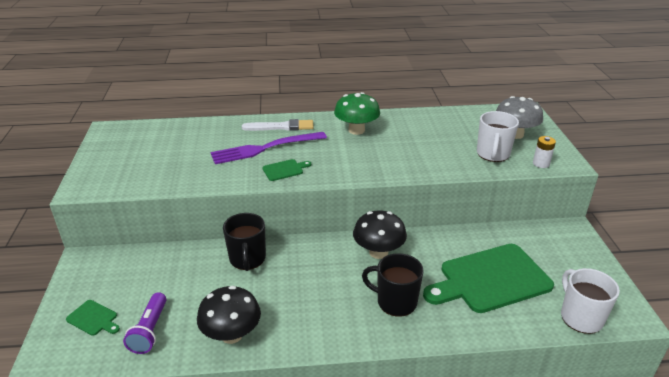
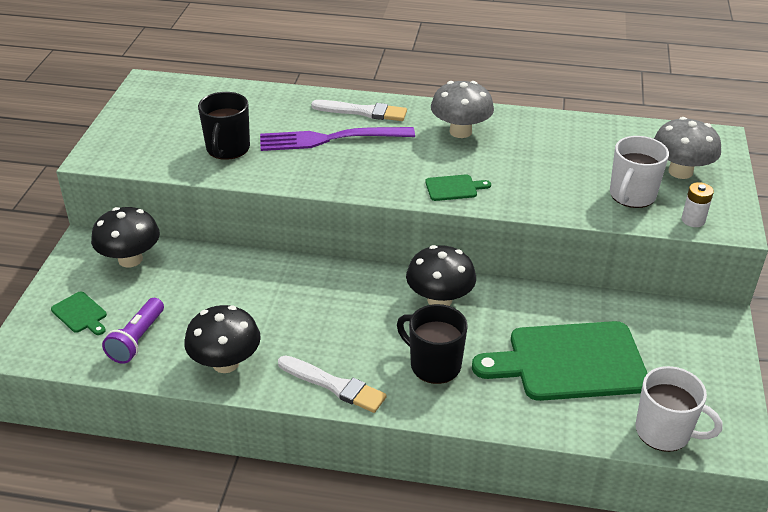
camera: 15 degrees right, 5 degrees up
(124, 266) = (130, 259): none -> black mushroom
(247, 259) = (274, 278): black mug -> black mug (227, 149)
(284, 170) = (343, 172): green cutting board -> green cutting board (454, 188)
(326, 334) = (334, 385): none -> white brush
(356, 130) = (460, 131): green mushroom -> grey mushroom
(580, 317) = (664, 432): white mug -> white mug turned 120 degrees clockwise

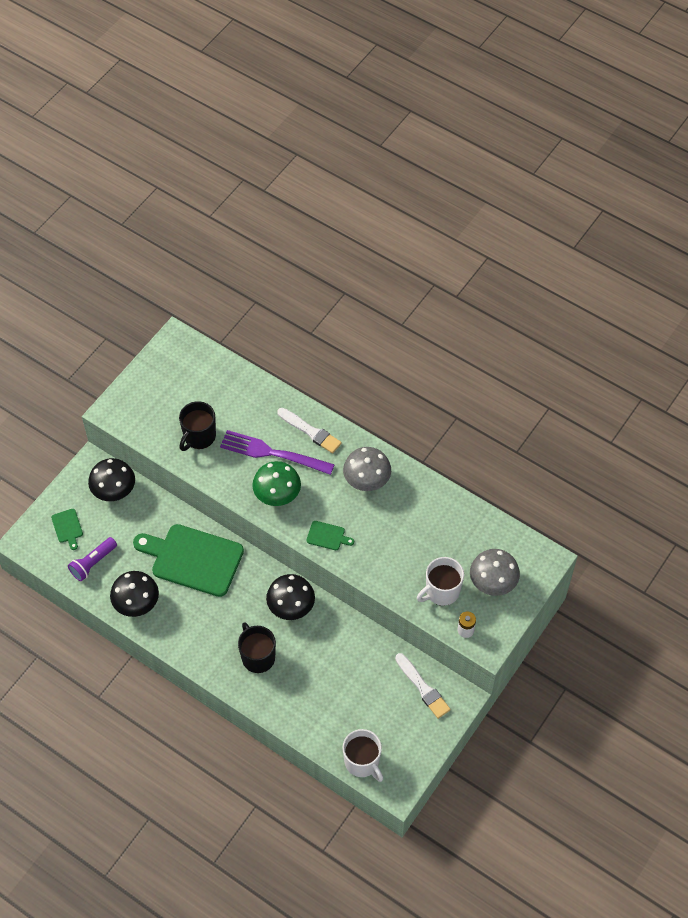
camera: 25 degrees right, 20 degrees up
(334, 385) = (191, 647): white brush -> white brush (423, 687)
(363, 170) = (277, 495): none -> green mushroom
(569, 362) = (341, 689): green cutting board -> green cutting board (193, 559)

